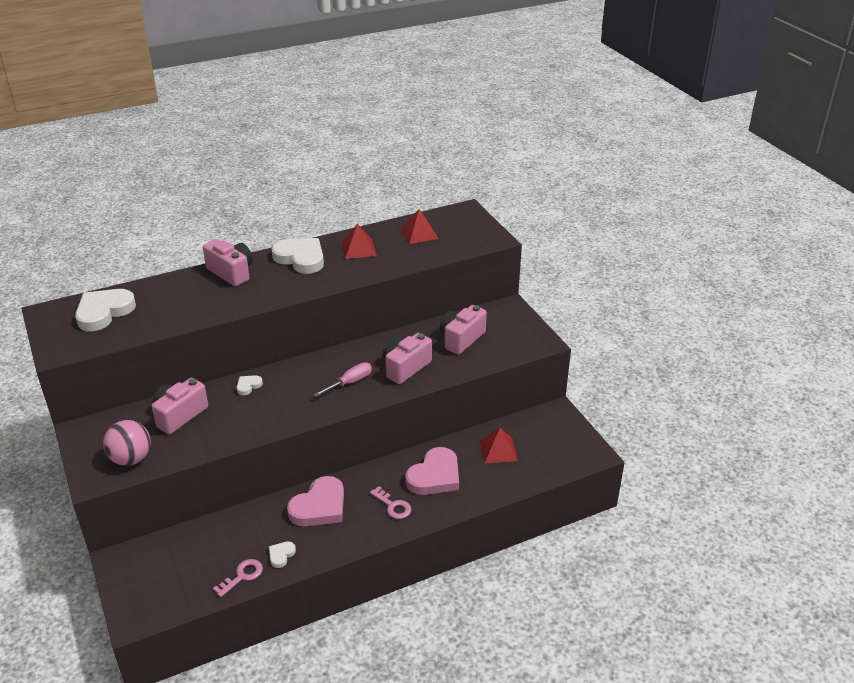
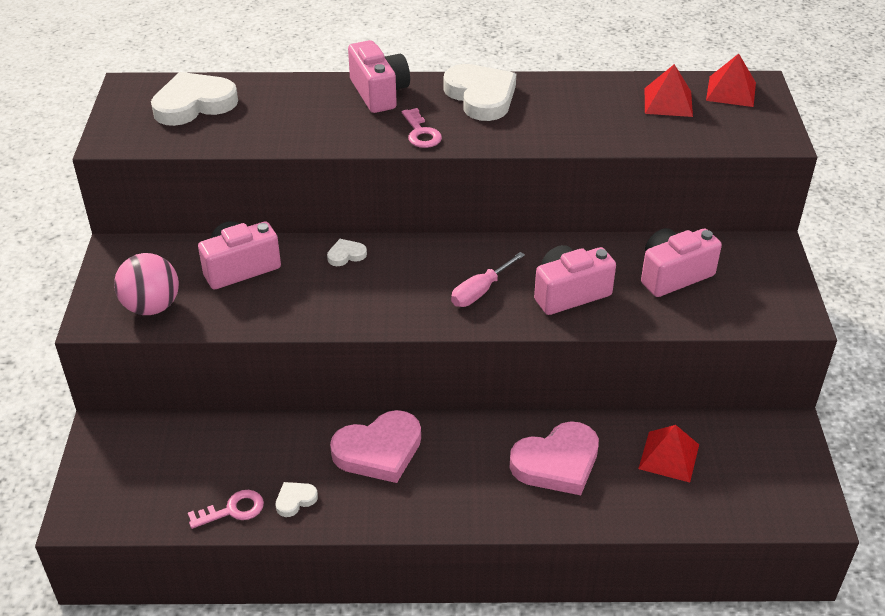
camera: 25 degrees right, 5 degrees up
(350, 382) = (480, 291): pink screwdriver -> pink screwdriver turned 150 degrees clockwise
(358, 249) = (568, 103): red pyramid -> red pyramid (731, 91)
(393, 506) = (476, 485): pink key -> pink key (421, 133)

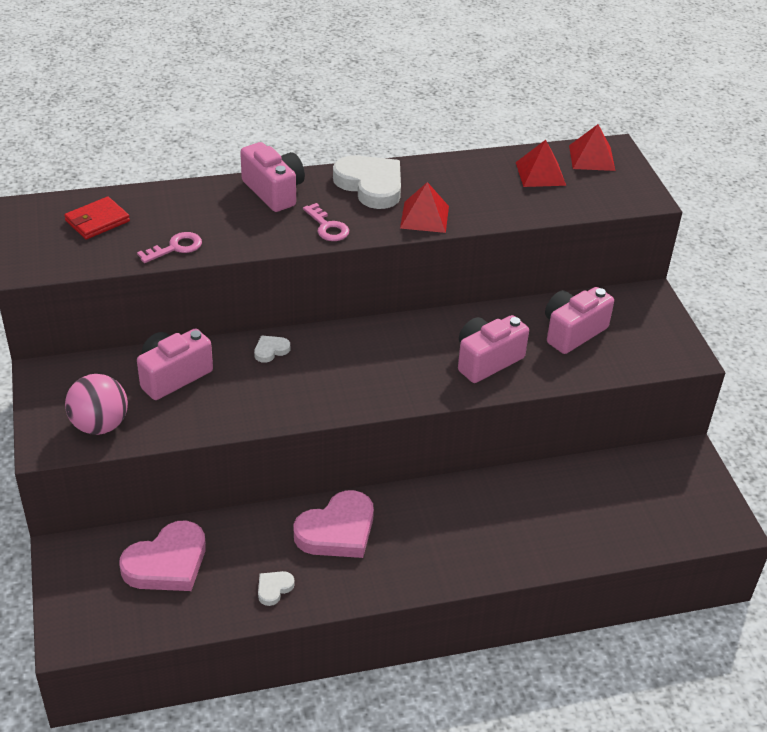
camera: 15 degrees left, 0 degrees up
(194, 104) = (97, 221): white heart -> red wallet
(232, 510) = (218, 607): pink key -> pink key (175, 248)
(480, 291) = (407, 369): pink screwdriver -> none
(557, 463) = (501, 516): pink heart -> pink heart (167, 563)
(669, 456) = (596, 496): red pyramid -> red pyramid (424, 217)

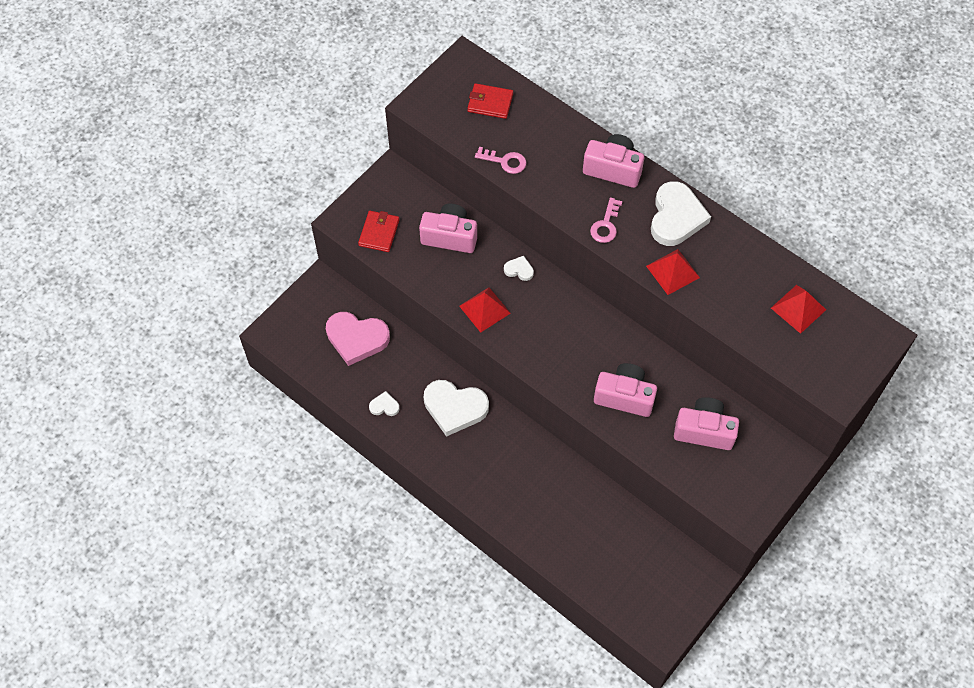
camera: 55 degrees right, 20 degrees up
(100, 425) = (379, 233): pink ball -> red wallet
(274, 191) = (613, 169): pink camera -> pink camera turned 90 degrees counterclockwise
(337, 530) = (455, 408): pink heart -> white heart
(591, 158) = (855, 329): red pyramid -> red pyramid (484, 309)

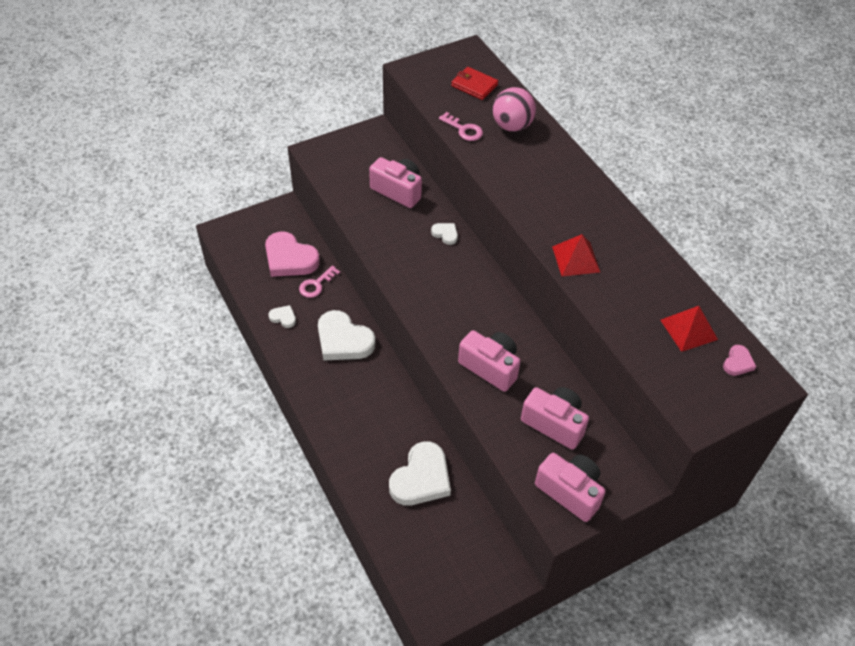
camera: 20 degrees right, 10 degrees down
(379, 233) = (339, 169): red wallet -> none
(484, 309) = (398, 254): red pyramid -> none
(549, 140) = (512, 126): none -> pink ball
(606, 225) = (530, 203): pink key -> pink key (316, 284)
(613, 169) = (559, 163): pink camera -> pink camera (570, 492)
(676, 217) = (600, 217): white heart -> white heart (421, 478)
(850, 326) = (737, 362): none -> pink heart

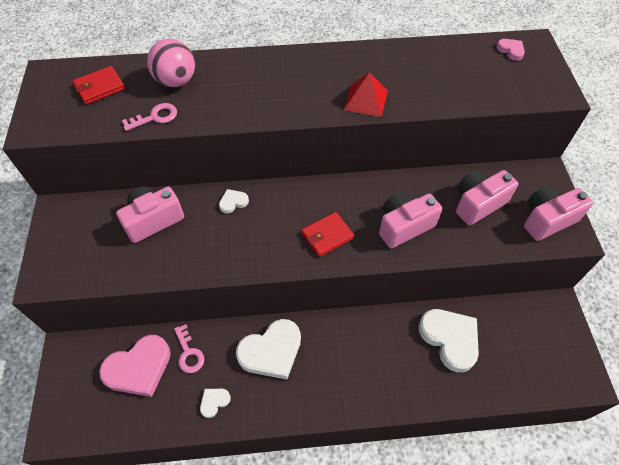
camera: 65 degrees left, 5 degrees up
(447, 311) = (327, 236): none -> red wallet
(688, 329) = (469, 63): red pyramid -> none

